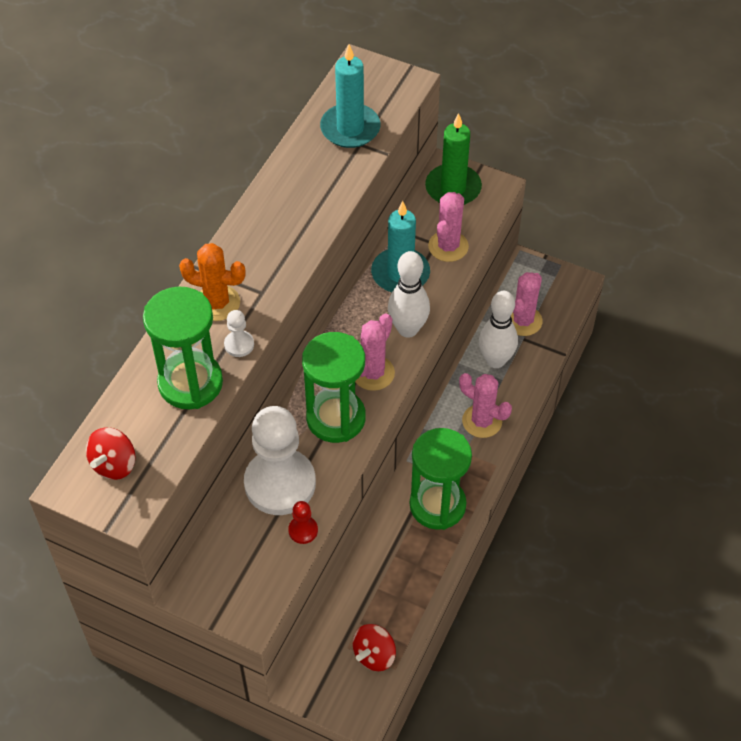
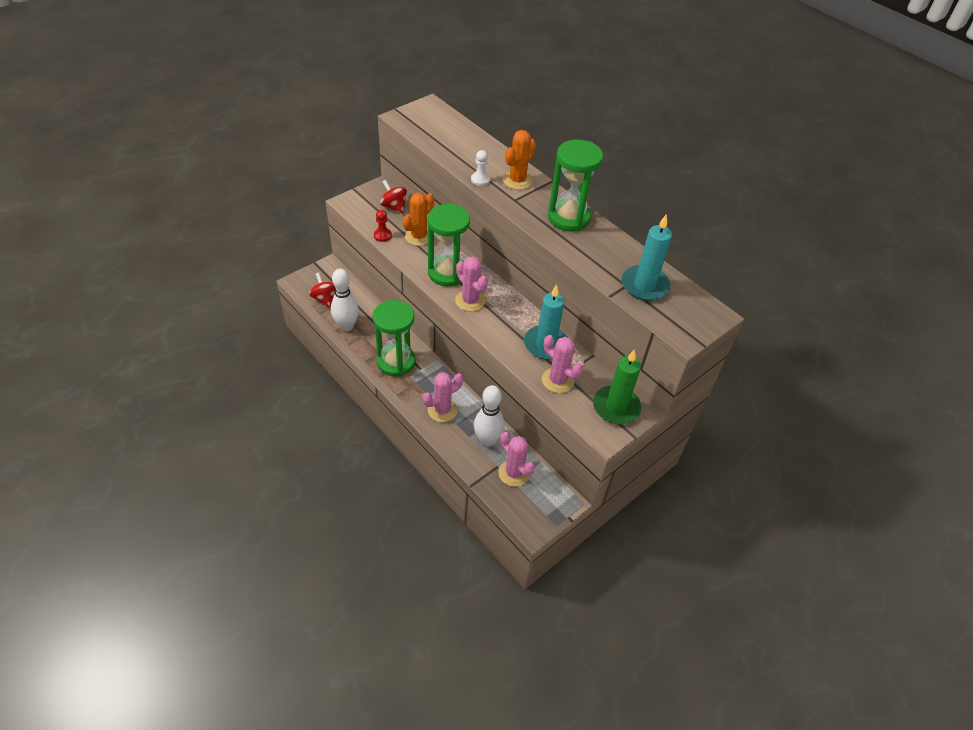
camera: 110 degrees right, 5 degrees down
(114, 464) = (431, 119): red spinning top -> red spinning top (394, 207)
(190, 383) = (465, 156): green hourglass -> green hourglass (568, 218)
(280, 483) = (419, 236): white pawn -> orange cactus
(408, 329) = (495, 330): white bowling pin -> white bowling pin (346, 326)

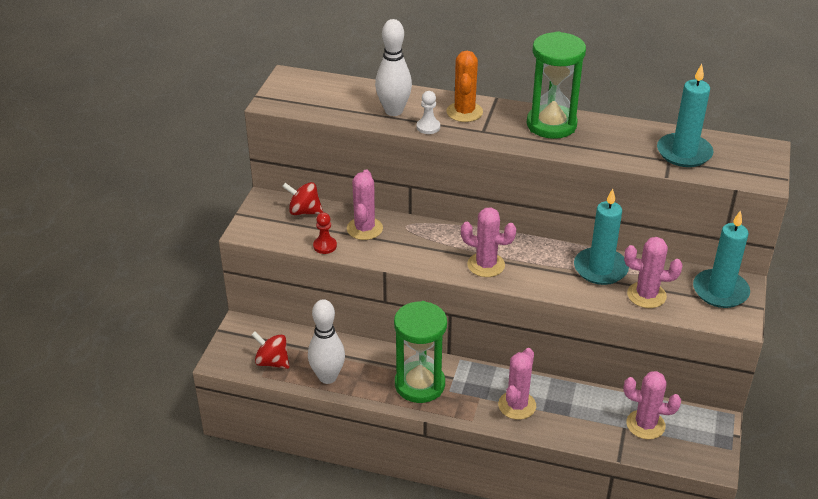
camera: 30 degrees left, 10 degrees down
(419, 236) = (364, 229): orange cactus -> pink cactus
(447, 273) = (434, 250): green hourglass -> none
(487, 440) = (589, 408): white bowling pin -> white bowling pin (393, 111)
(616, 407) = (720, 291): green candle -> turquoise candle

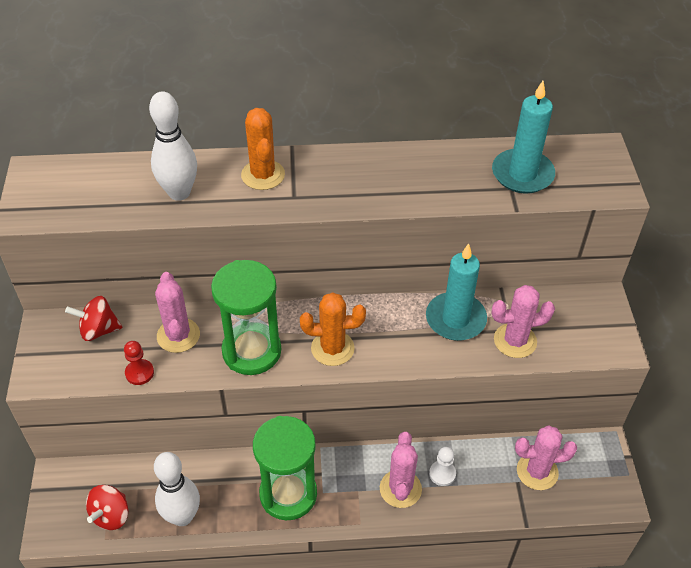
camera: 20 degrees left, 10 degrees up
(272, 362) = (111, 515): red spinning top -> red spinning top turned 75 degrees counterclockwise
(428, 127) = (228, 206): white pawn -> white pawn (442, 474)
(486, 265) = (332, 348): pink cactus -> orange cactus
(551, 125) = (367, 169): green hourglass -> green hourglass (251, 351)
(720, 291) = (585, 314): turquoise candle -> none

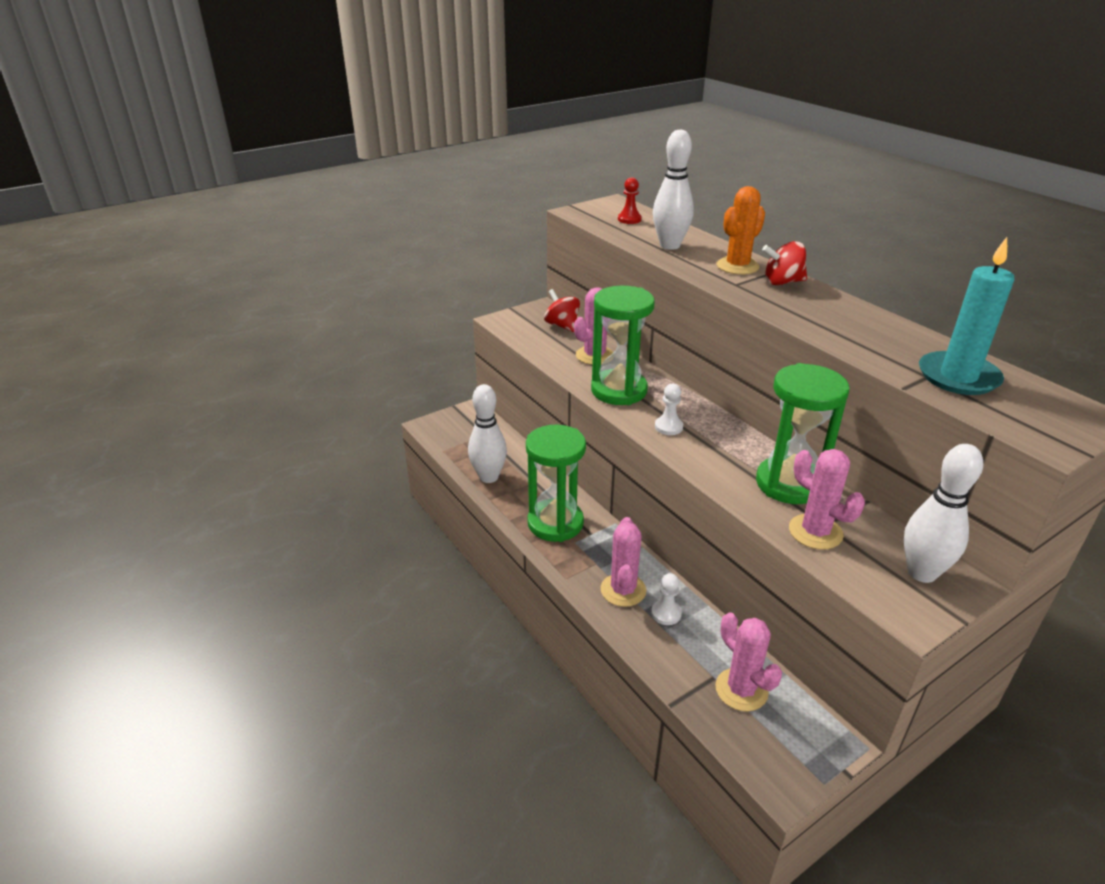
camera: 60 degrees right, 15 degrees down
(111, 515) = (462, 445): red spinning top -> red spinning top (782, 282)
(139, 373) = (545, 353): red pawn -> red pawn (629, 219)
(332, 348) = (668, 427): orange cactus -> white pawn
(400, 489) = (623, 590): pink cactus -> pink cactus turned 60 degrees counterclockwise
(455, 319) = (789, 484): turquoise candle -> green hourglass
(584, 313) = (921, 573): none -> white bowling pin

